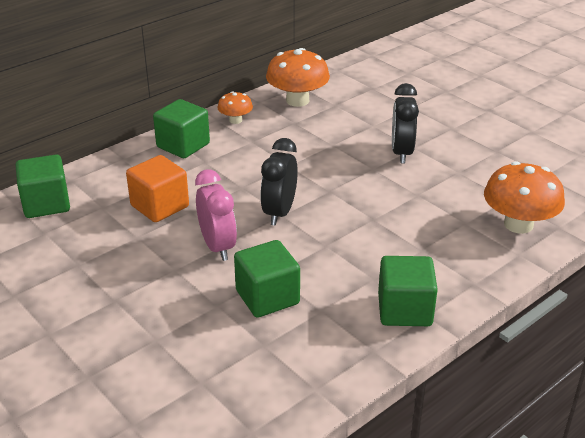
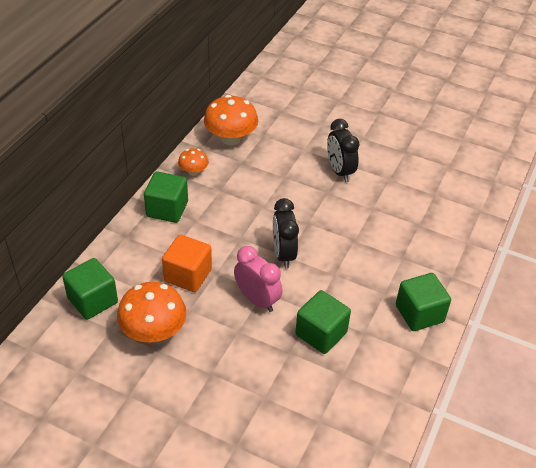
camera: 25 degrees left, 10 degrees up
(518, 224) = (454, 216): orange mushroom -> orange mushroom (153, 332)

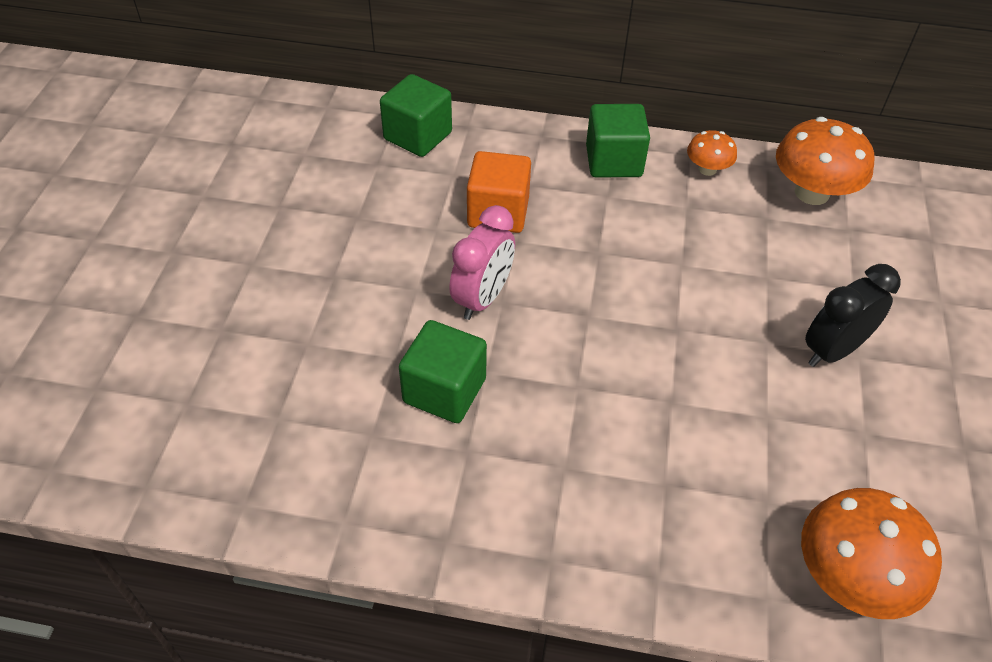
camera: 75 degrees right, 5 degrees up
(153, 332) = (386, 203): orange mushroom -> orange mushroom (850, 577)
(283, 254) = (590, 311): black clock -> none
(419, 313) = (540, 531): green cube -> none

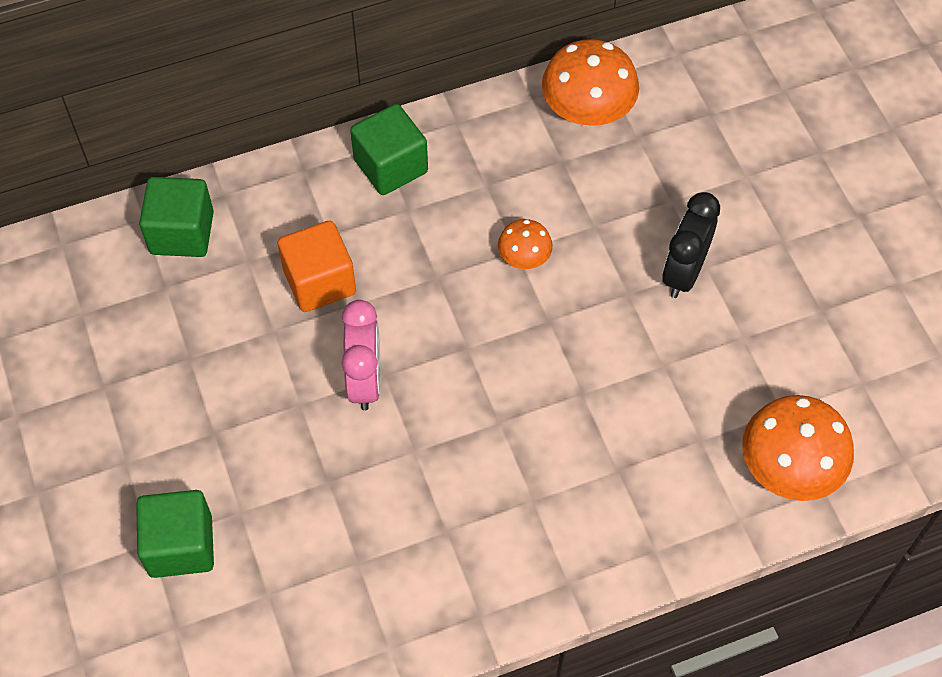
camera: 30 degrees left, 10 degrees up
(444, 390) = (392, 488): green cube -> green cube (181, 545)
(707, 169) = (482, 131): orange mushroom -> orange mushroom (524, 258)

